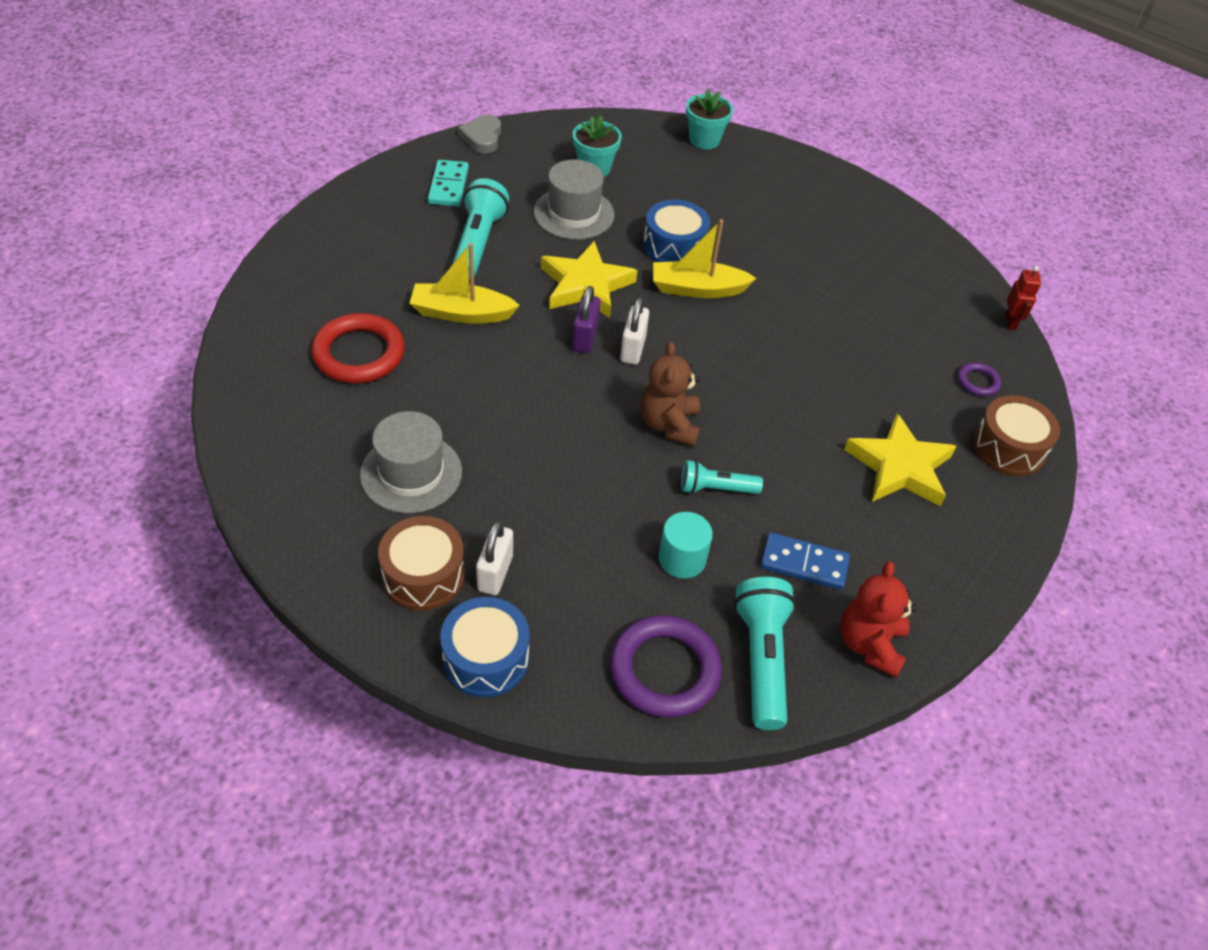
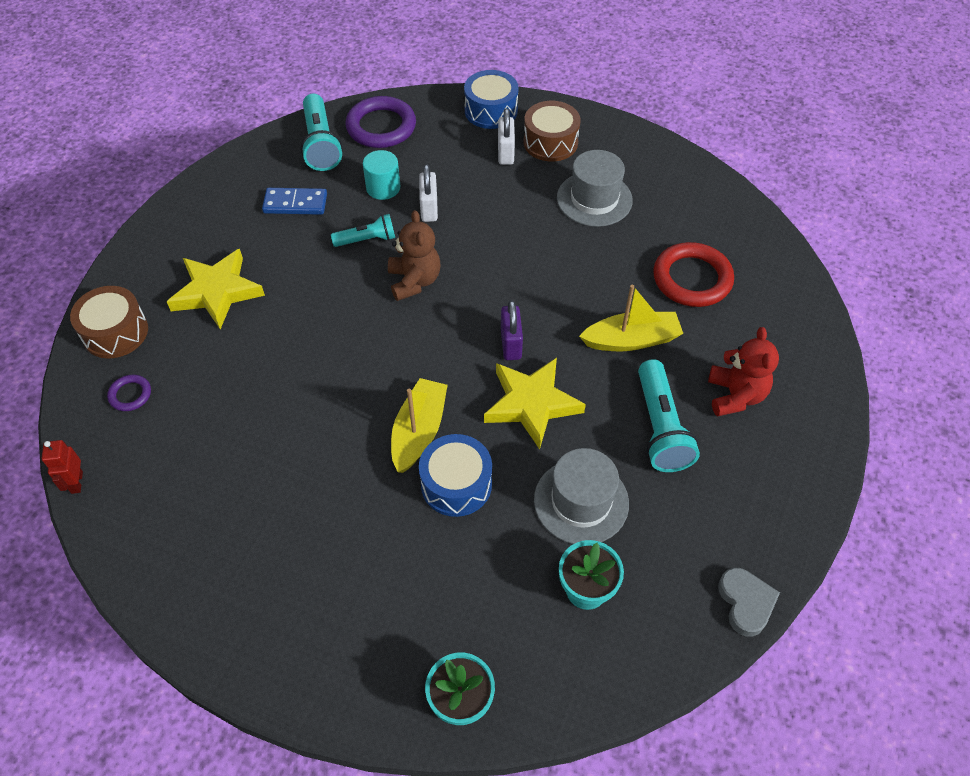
camera: 170 degrees right, 5 degrees up
(448, 186) = (735, 501): turquoise domino -> none
(632, 349) = (464, 344): white padlock -> white padlock (429, 209)
(697, 289) = (419, 431): yellow boat -> yellow boat turned 60 degrees counterclockwise
(870, 644) = (249, 166): red teddy bear -> red teddy bear (735, 395)

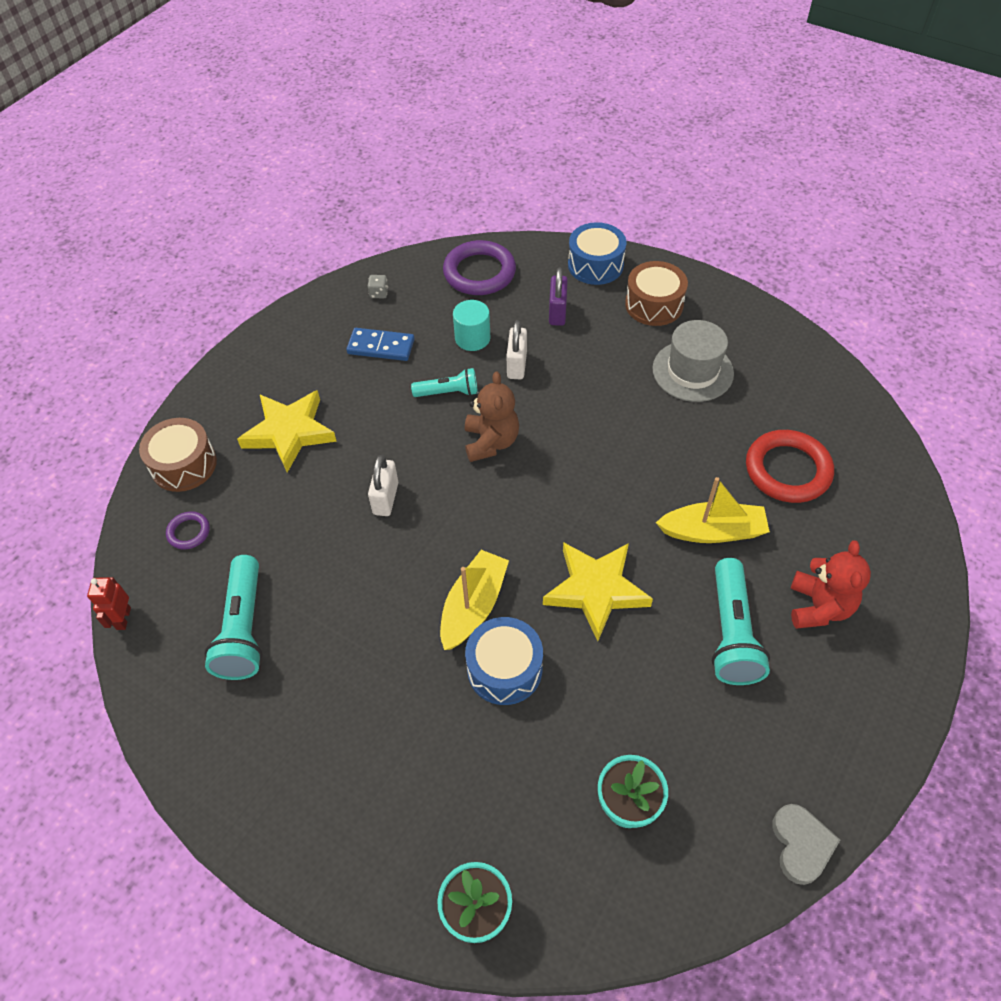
camera: 10 degrees right, 0 degrees up
(286, 154) = (379, 293): none -> grey dice
(321, 144) = (415, 285): turquoise flashlight -> turquoise flashlight (244, 629)
(506, 153) = (605, 312): white padlock -> white padlock (386, 498)
(511, 344) = (582, 521): purple padlock -> purple padlock (557, 312)
(581, 501) = (634, 705): grey hat -> none

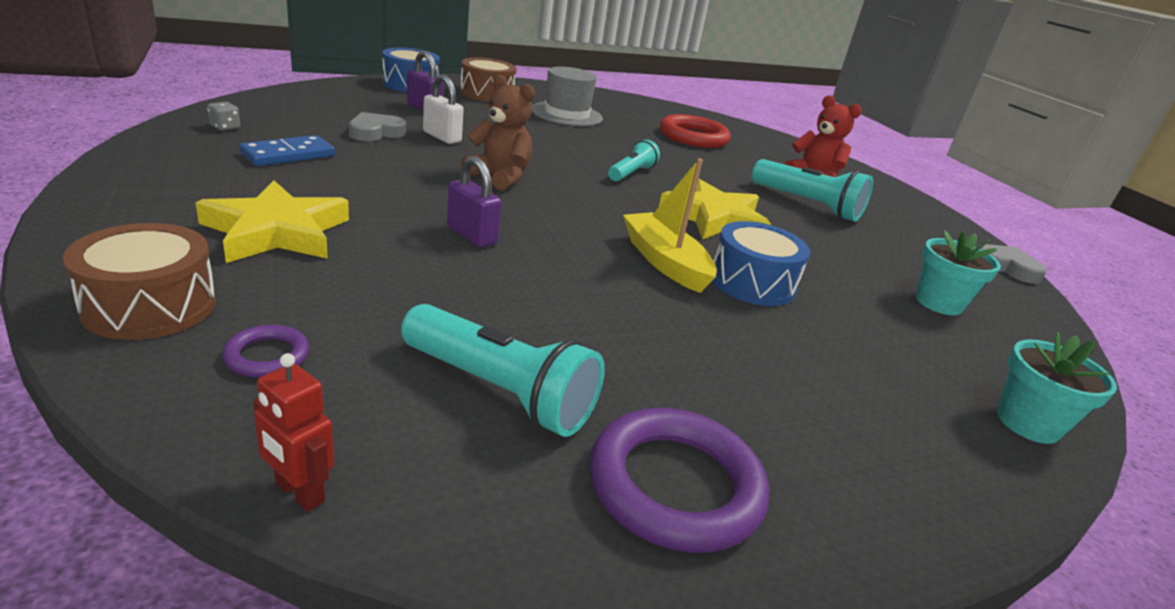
camera: 60 degrees left, 25 degrees down
(386, 498) = (471, 235): white padlock -> purple padlock
(448, 392) = (410, 163): turquoise flashlight -> turquoise flashlight (631, 173)
(472, 338) = (375, 132): turquoise cylinder -> grey heart
(479, 272) = (316, 101): purple ring -> purple ring (675, 486)
(712, 531) = (712, 170): yellow boat -> none

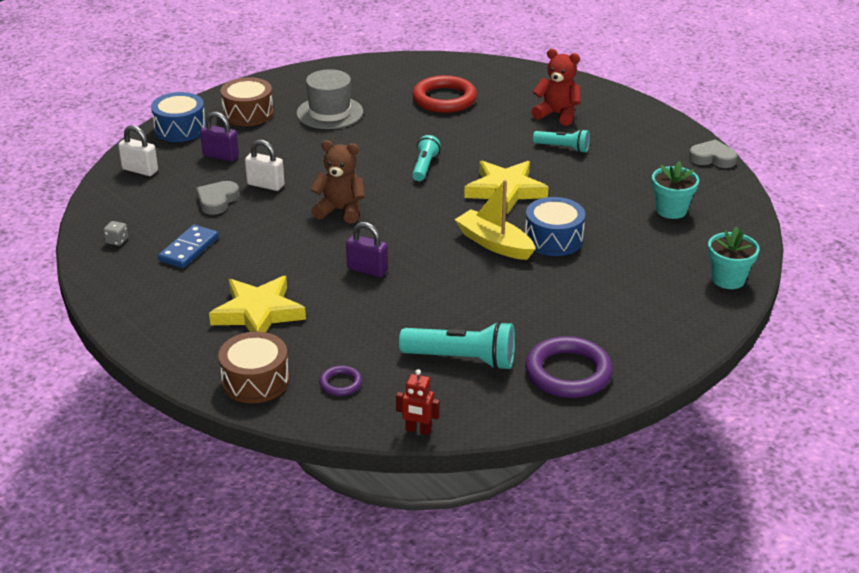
camera: 15 degrees left, 5 degrees up
(333, 94) = (140, 170): none -> white padlock
(808, 205) = (563, 148): turquoise flashlight -> turquoise flashlight, size x0.61

